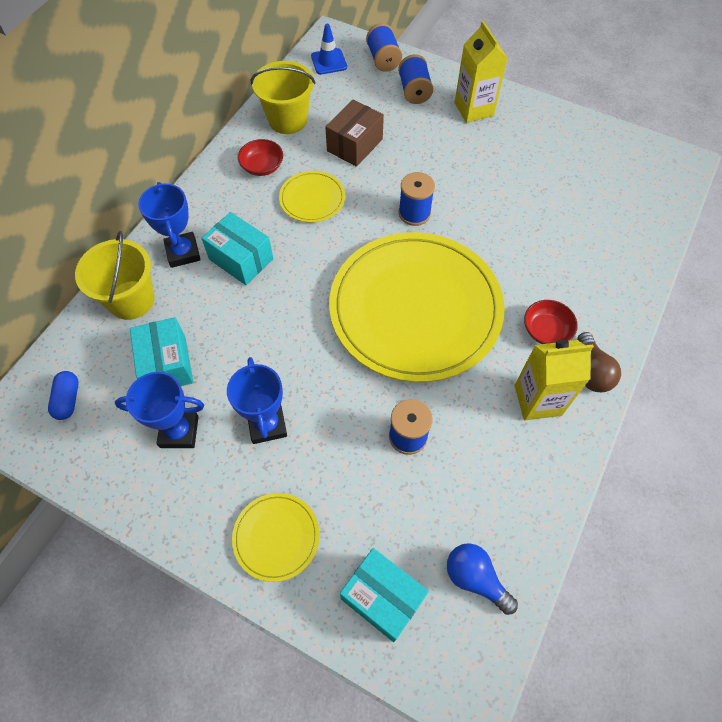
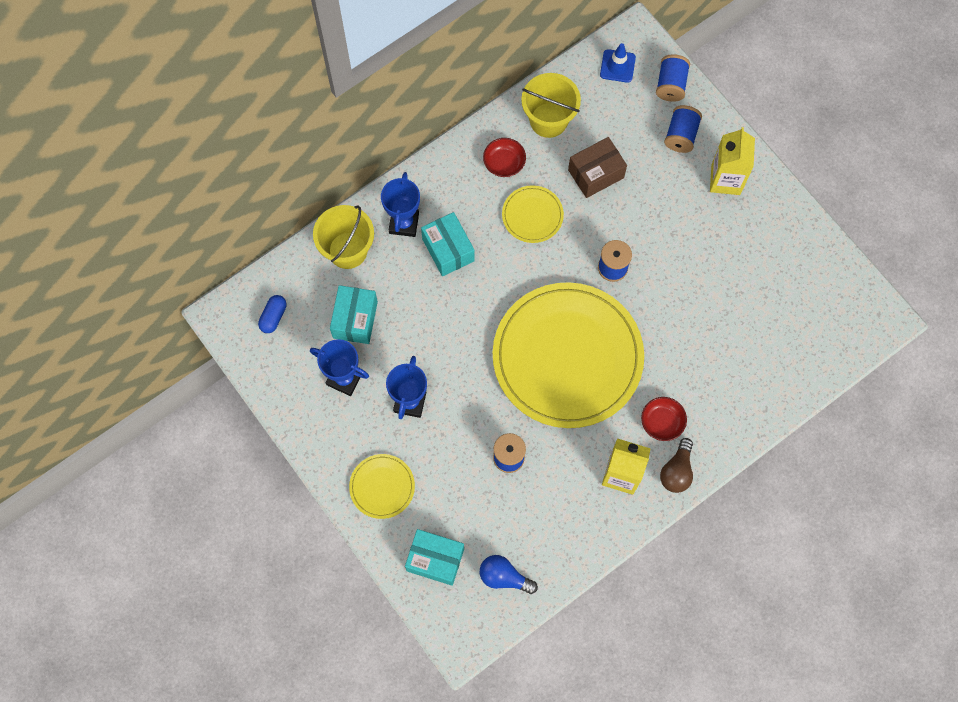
camera: 25 degrees right, 10 degrees up
(382, 598) = (435, 560): turquoise box -> turquoise box turned 45 degrees counterclockwise
(475, 578) = (504, 577): blue light bulb -> blue light bulb turned 45 degrees counterclockwise

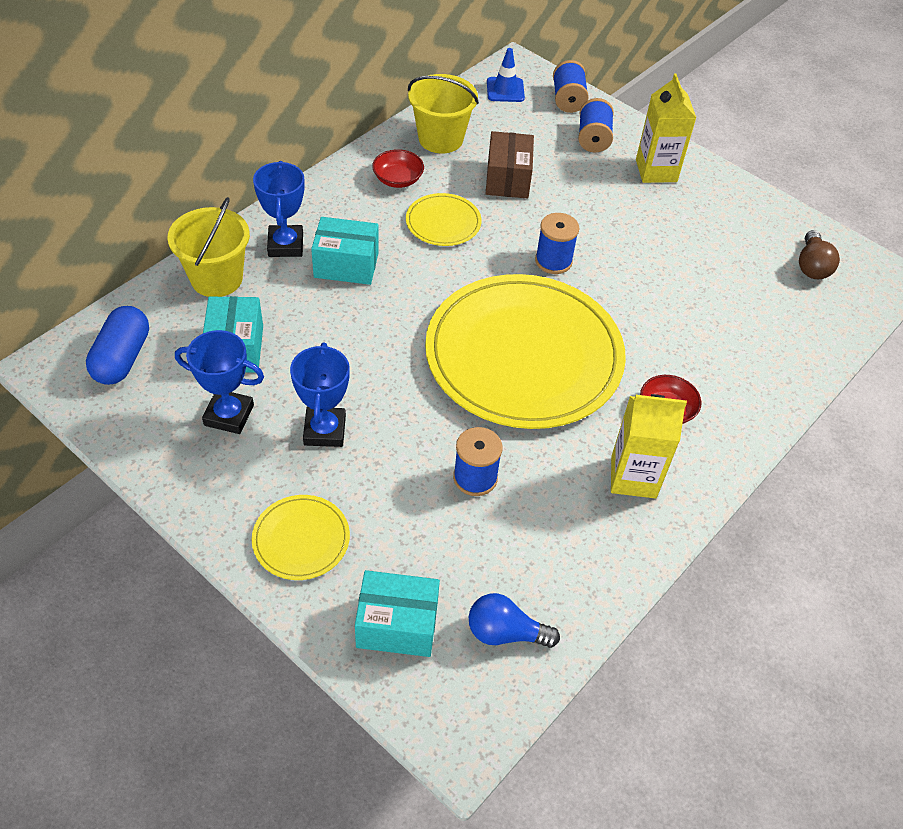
camera: 15 degrees left, 20 degrees down
(273, 317) = (122, 358): blue capsule -> blue capsule, size x1.62
(448, 250) = (346, 265): turquoise box -> turquoise box turned 45 degrees counterclockwise
(596, 174) = (508, 179): brown box -> brown box turned 45 degrees counterclockwise
(676, 471) = (704, 463): brown light bulb -> brown light bulb (812, 266)

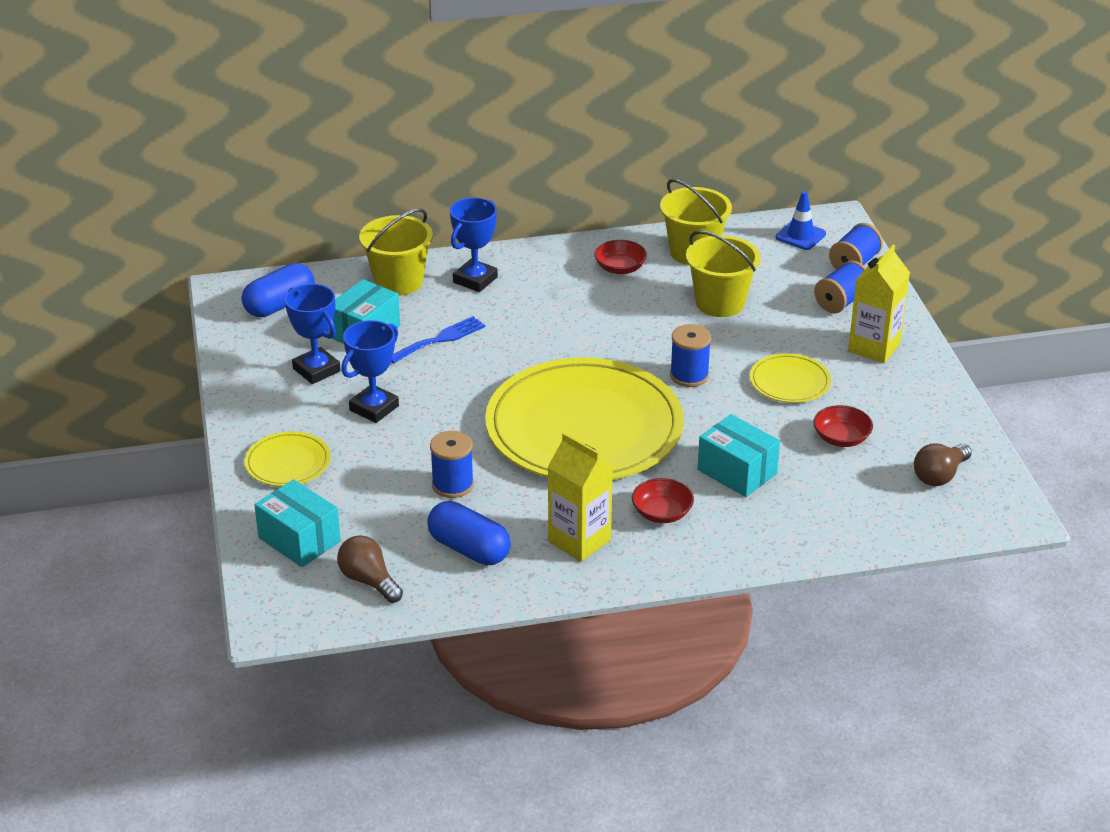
camera: 40 degrees right, 15 degrees down
(314, 323) = (440, 339): none -> blue fork
(346, 265) = (508, 311): turquoise box -> turquoise box (737, 472)
(443, 222) = (623, 312): yellow plate -> yellow plate (789, 382)
(505, 632) = (369, 581): blue light bulb -> brown light bulb
(508, 179) = (720, 303): brown box -> yellow bucket
(555, 541) = (469, 549): none -> blue capsule
(717, 266) = (841, 438): none -> red bowl

